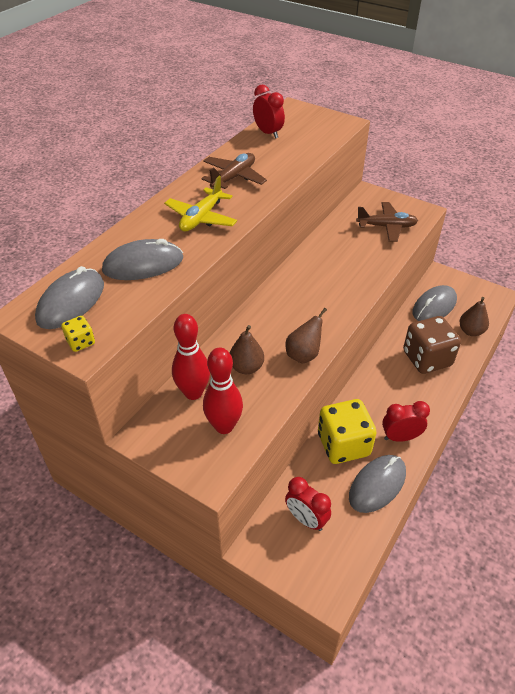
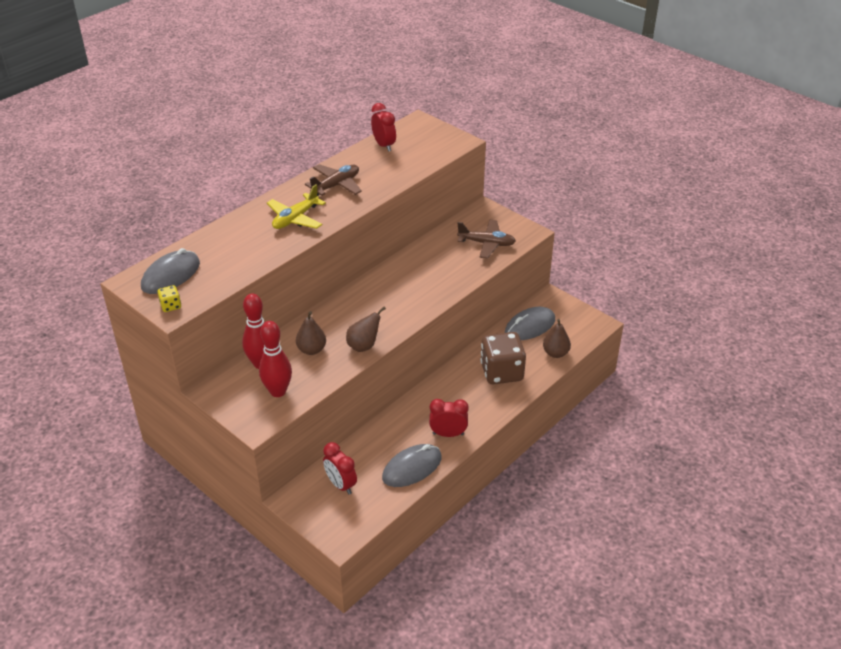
camera: 10 degrees right, 5 degrees down
(143, 264) = (235, 252): grey mouse -> none
(343, 444) = (394, 433): yellow dice -> none

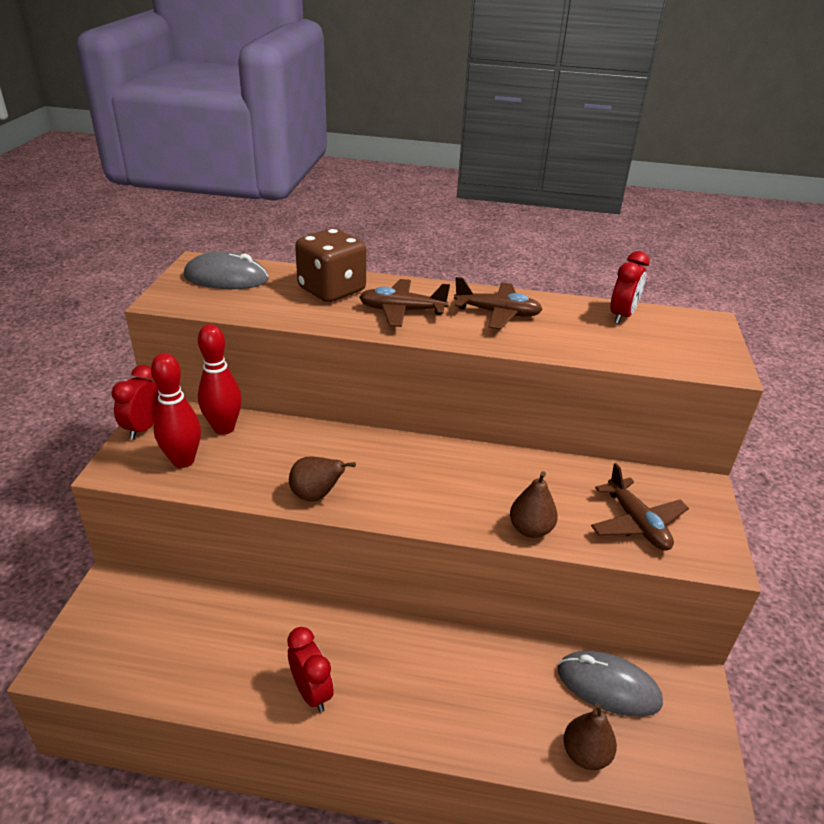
camera: 55 degrees right, 5 degrees down
(171, 306) = (173, 295): yellow dice -> none
(295, 219) = (402, 311): yellow plane -> brown plane
(311, 350) = (275, 455): brown pear -> brown pear (530, 529)
(341, 485) = (154, 619): red clock -> red clock (143, 428)
(412, 468) = (222, 682): grey mouse -> none
(501, 372) = (482, 697): brown dice -> brown dice (332, 290)

